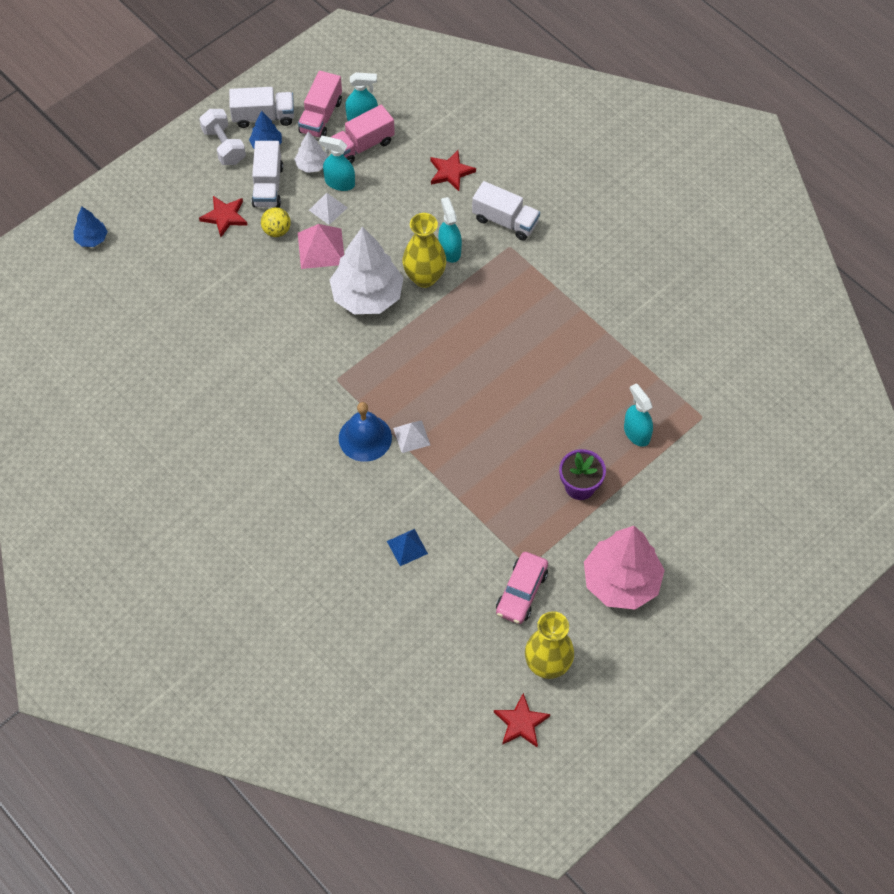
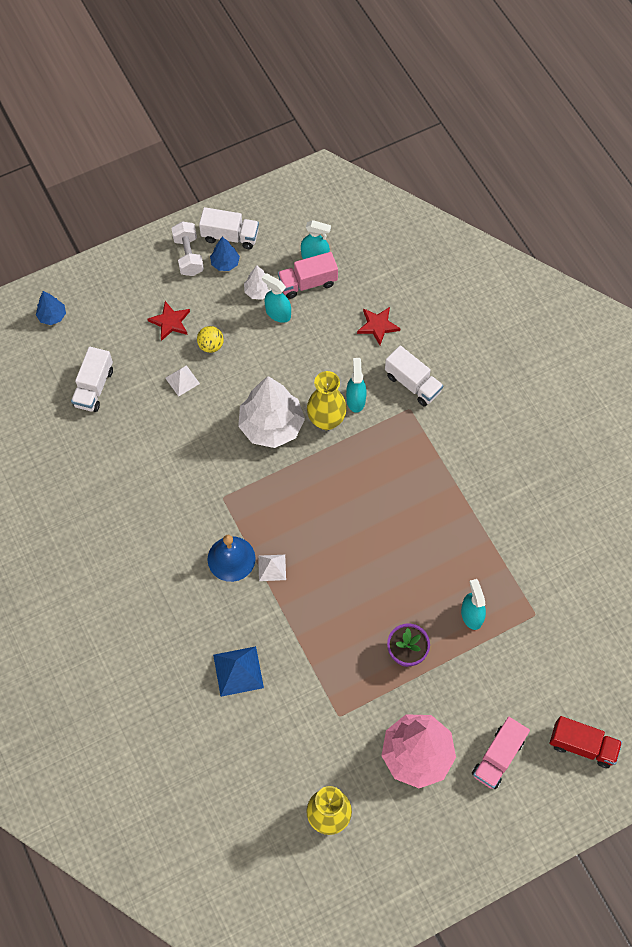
camera: 15 degrees right, 5 degrees up
(268, 186) = (215, 302): white truck -> white truck (94, 387)
(321, 116) = (279, 247): pink truck -> pink truck (498, 757)
(321, 248) = (244, 371): pink pyramid -> none
(328, 208) = (261, 335): white pyramid -> white pyramid (182, 380)
(407, 547) = (238, 671): blue pyramid -> blue pyramid, size x1.56
(521, 592) = (326, 740): pink car -> none
(521, 723) = (289, 864): red star -> none
(789, 531) = (582, 745): none -> red truck

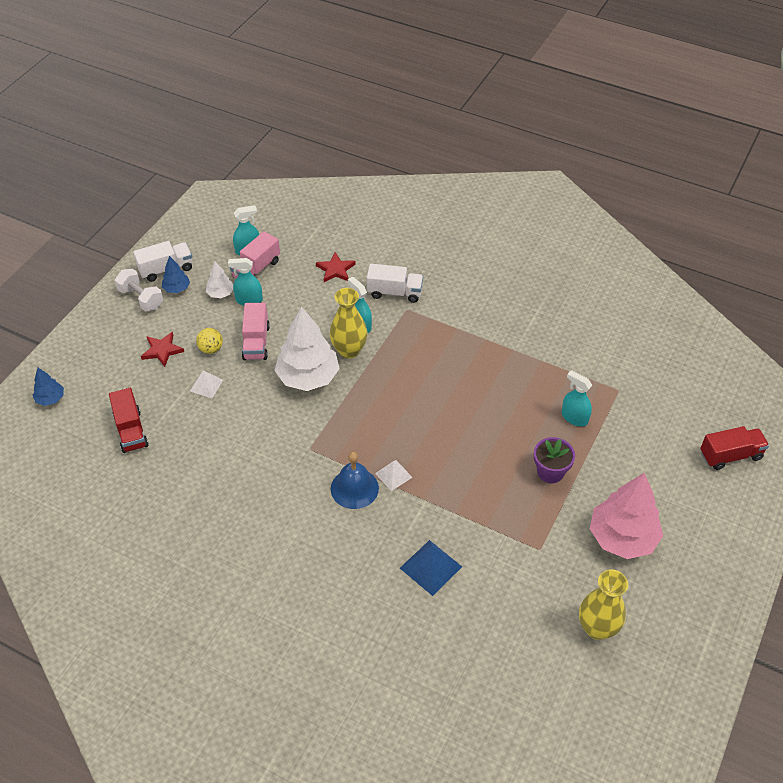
camera: 35 degrees left, 15 degrees down
(94, 387) = (131, 431): white truck -> red truck
(498, 757) = (681, 501): pink truck -> pink truck (256, 342)

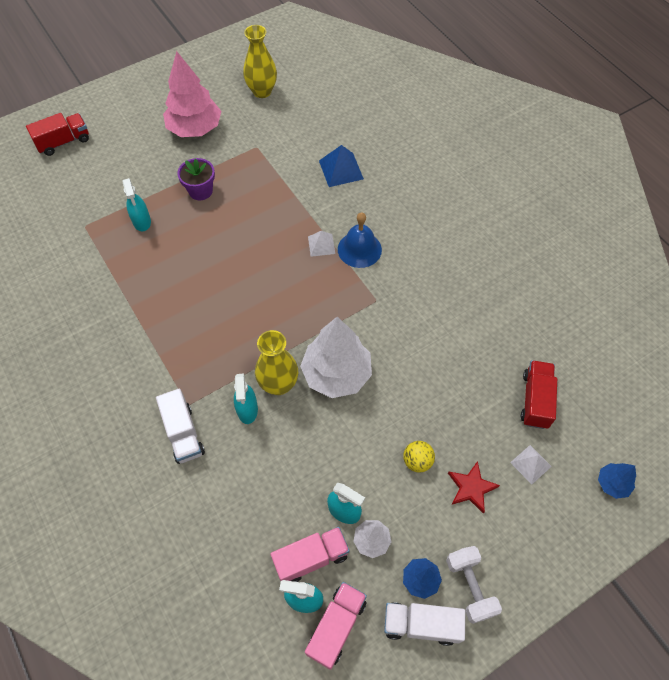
camera: 150 degrees left, 10 degrees up
(206, 385) = (441, 416): white pyramid -> white pyramid (530, 464)
(256, 342) = (365, 444): pink truck -> pink truck (336, 627)
(335, 269) = (222, 504): red star -> none
(395, 292) = (183, 433): white truck -> white truck turned 150 degrees counterclockwise
(730, 455) = (63, 142): red truck -> red truck turned 135 degrees clockwise

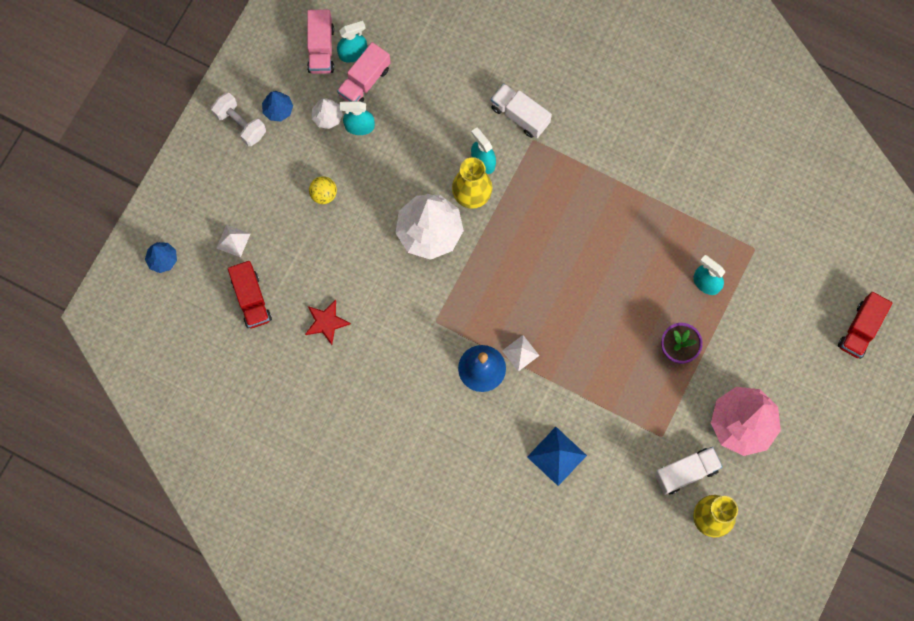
camera: 150 degrees right, 15 degrees up
(421, 624) = (263, 81): white truck -> white truck (686, 472)
(471, 488) = (272, 196): red star -> red star (326, 322)

